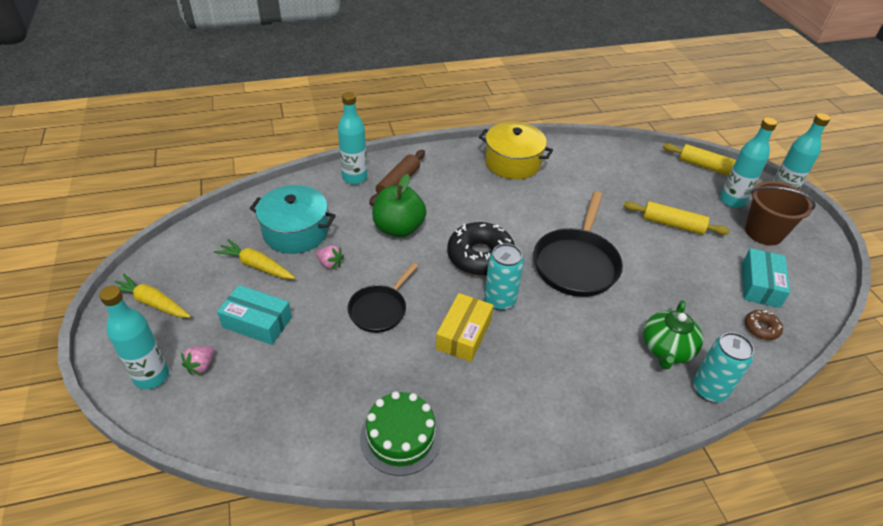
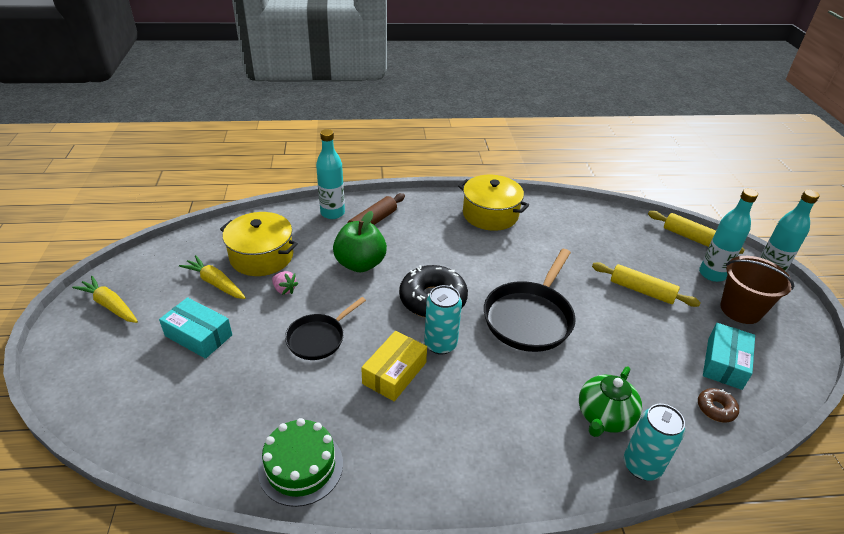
camera: 10 degrees right, 5 degrees down
(151, 376) = (85, 373): turquoise bottle -> none
(201, 366) = (133, 369): pink strawberry -> none
(296, 232) = (262, 256): turquoise pot -> yellow pot

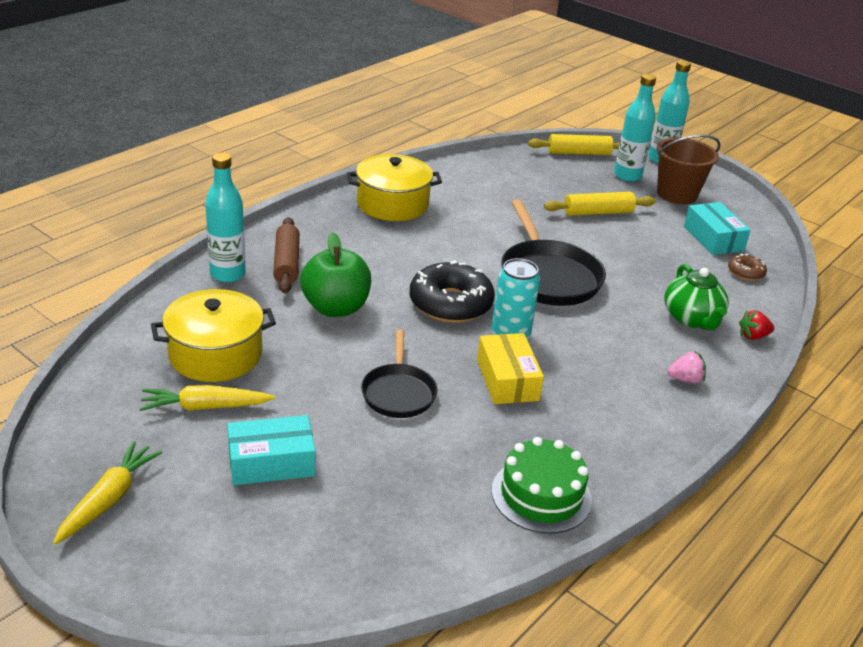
camera: 45 degrees left, 5 degrees down
(110, 305) = (108, 499): yellow carrot -> yellow carrot turned 120 degrees clockwise
(284, 289) = (294, 371): pink strawberry -> pink strawberry (685, 379)
(642, 466) = (753, 336): turquoise can -> red strawberry

